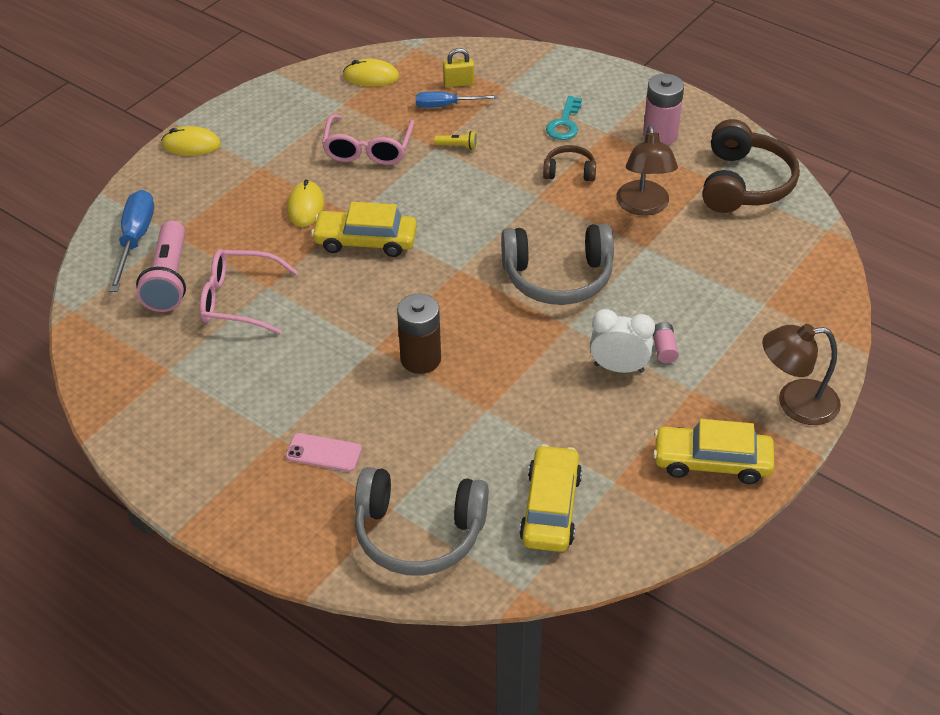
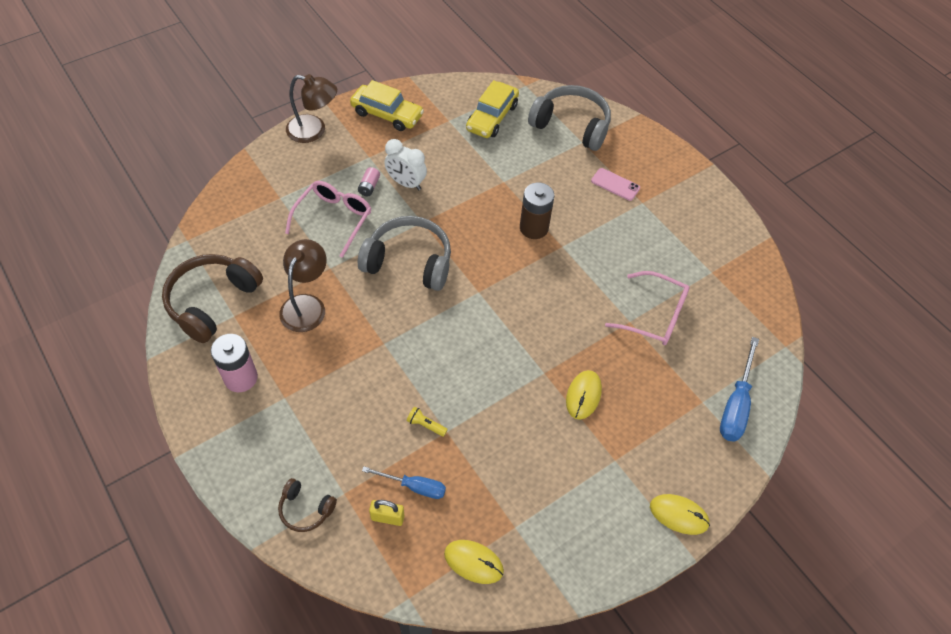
camera: 165 degrees left, 10 degrees up
(169, 279) = (708, 353): pink flashlight -> none
(365, 241) = (542, 341): yellow car -> none
(368, 149) = (509, 449): pink glasses -> pink glasses (334, 219)
(564, 123) = (315, 422): turquoise key -> none
(569, 172) = (344, 361): brown headphones -> brown headphones (306, 509)

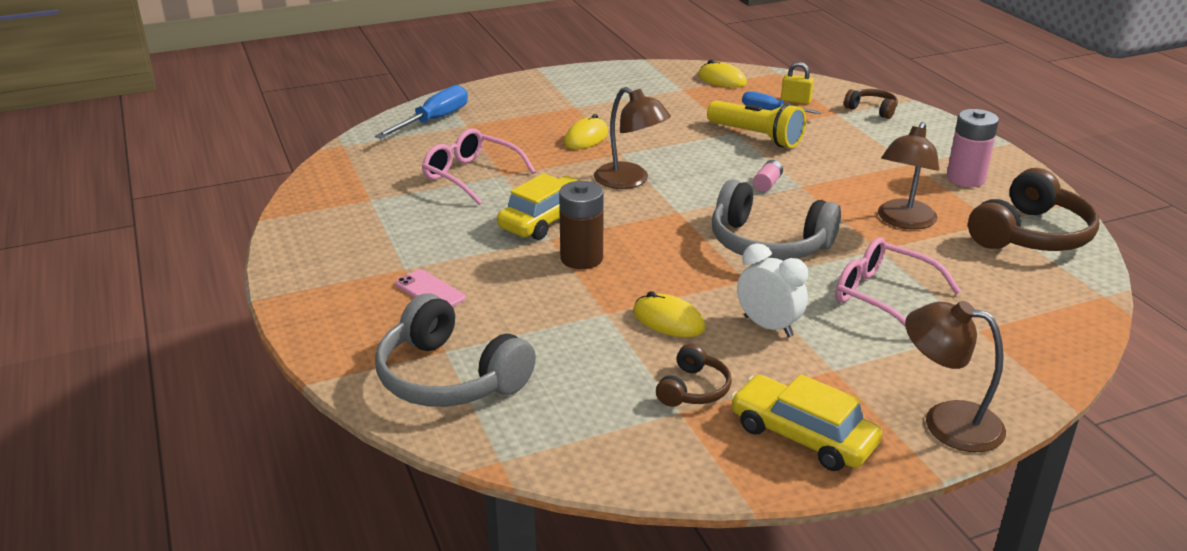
camera: 165 degrees left, 25 degrees down
(334, 219) = (882, 296): pink glasses -> pink glasses turned 90 degrees clockwise
(369, 187) = (830, 328): pink battery -> pink battery (767, 184)
(426, 425) = (756, 137): yellow flashlight -> yellow flashlight, size x2.35
(444, 134) = (693, 389): none -> brown headphones
(492, 117) = (593, 407): yellow car -> yellow car (546, 219)
(525, 329) = (630, 180): none -> brown lamp
(679, 515) = (536, 82): yellow mouse -> yellow mouse (668, 320)

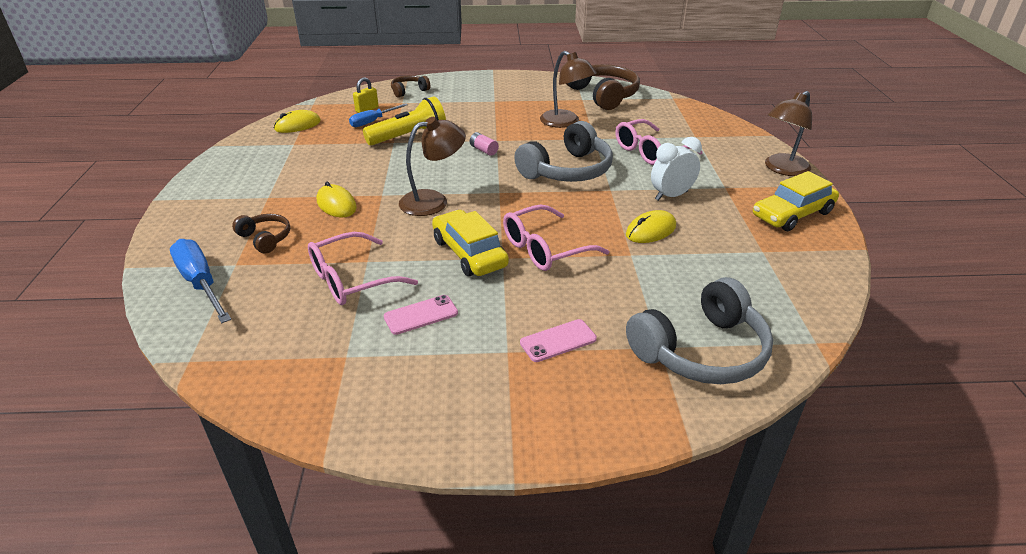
camera: 70 degrees left, 5 degrees up
(437, 217) = (421, 315): none -> pink phone
(581, 258) = (544, 249): brown battery -> pink glasses
(693, 389) = (738, 240): brown headphones -> brown headphones (265, 239)
(965, 178) = (526, 92): pink battery -> none

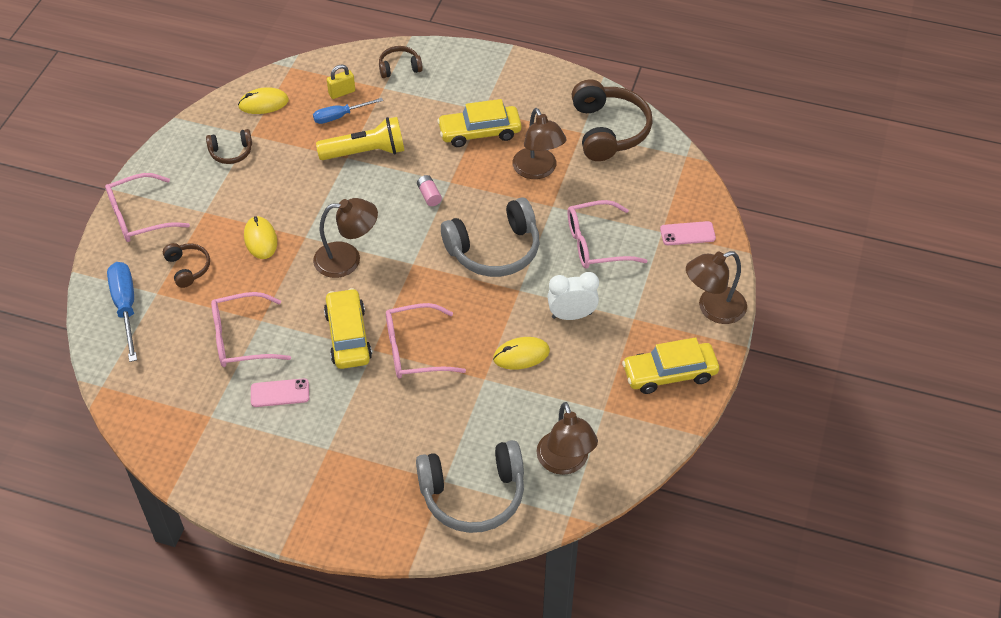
camera: 20 degrees right, 15 degrees up
(195, 213) = (139, 217): none -> pink glasses
(279, 156) = (231, 152): none -> brown headphones
(501, 111) = (479, 132): none -> yellow car
(558, 341) = (370, 451): pink phone -> pink phone (687, 234)
(767, 299) = (565, 463): none -> brown lamp

